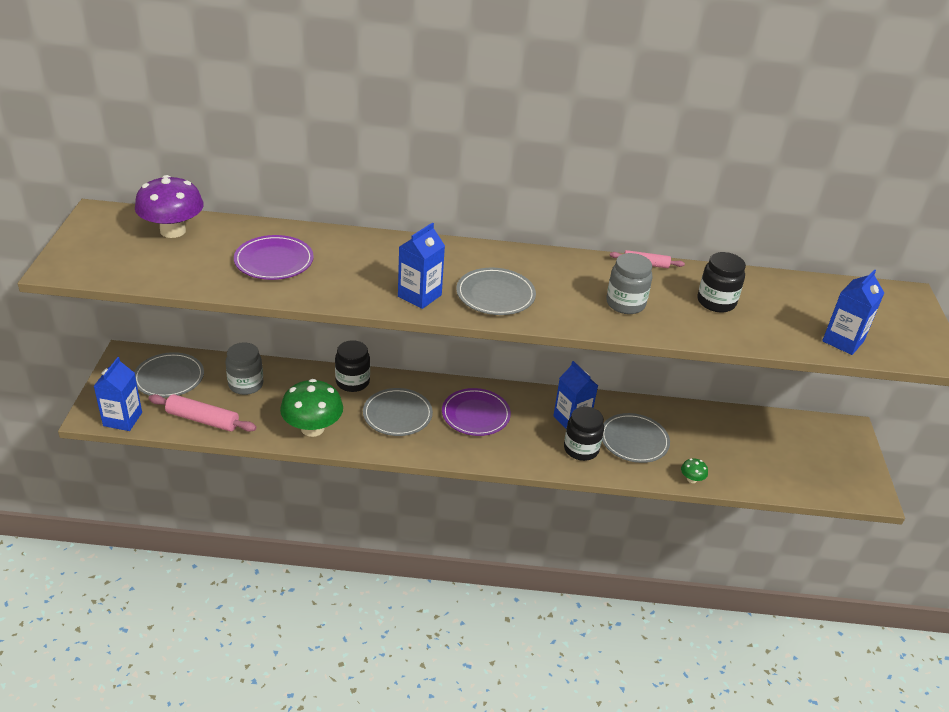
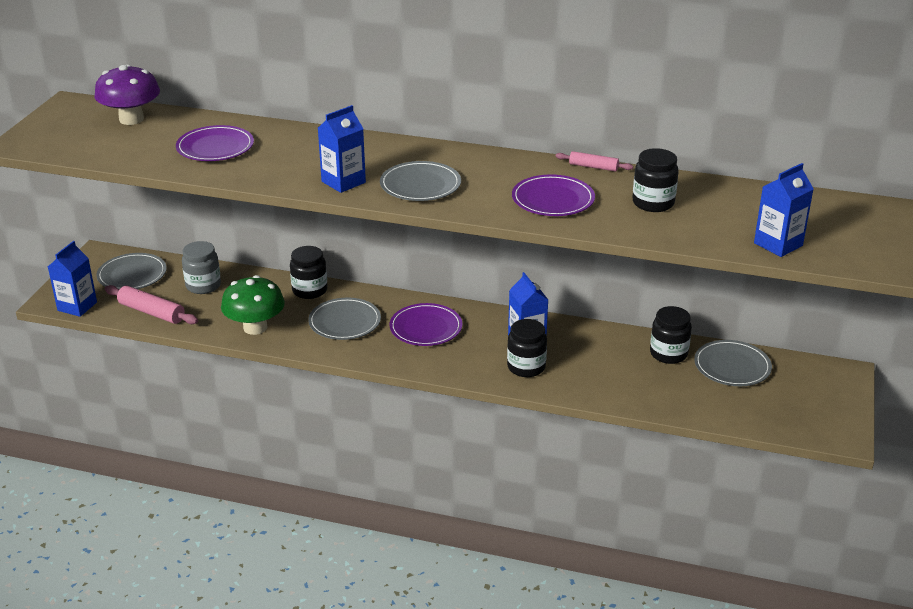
camera: 15 degrees right, 5 degrees down
(625, 304) = (553, 199): grey jar -> purple plate
(634, 440) = (588, 364): grey plate -> grey plate (732, 366)
(691, 479) = (638, 404): green mushroom -> none
(699, 423) = (668, 354): none -> black jar

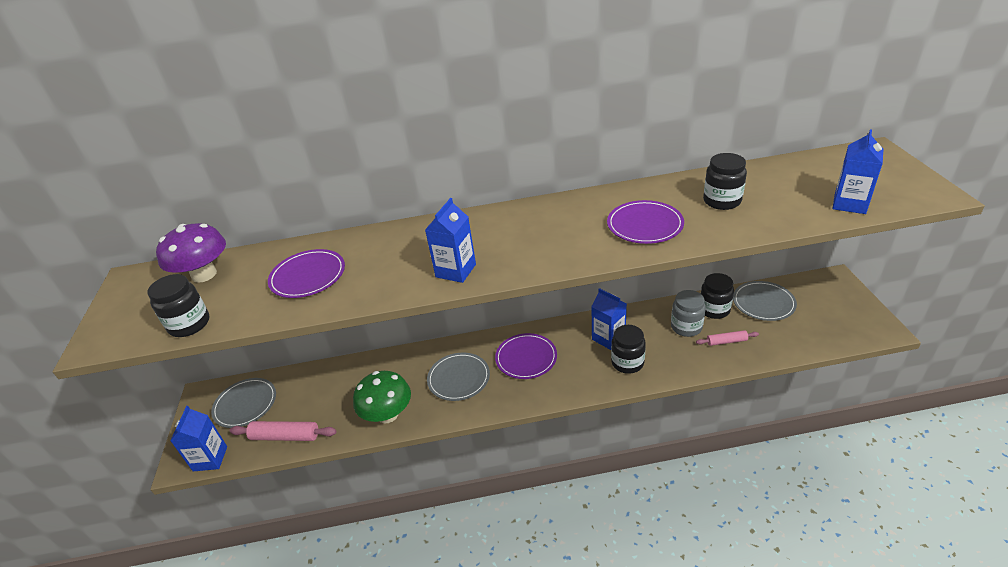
camera: 20 degrees left, 5 degrees up
(203, 285) = (316, 390): grey jar -> grey jar (686, 327)
(309, 290) = (410, 360): black jar -> black jar (189, 324)
(420, 185) = (525, 250): grey plate -> none
(593, 167) = (644, 185): pink rolling pin -> pink rolling pin (726, 341)

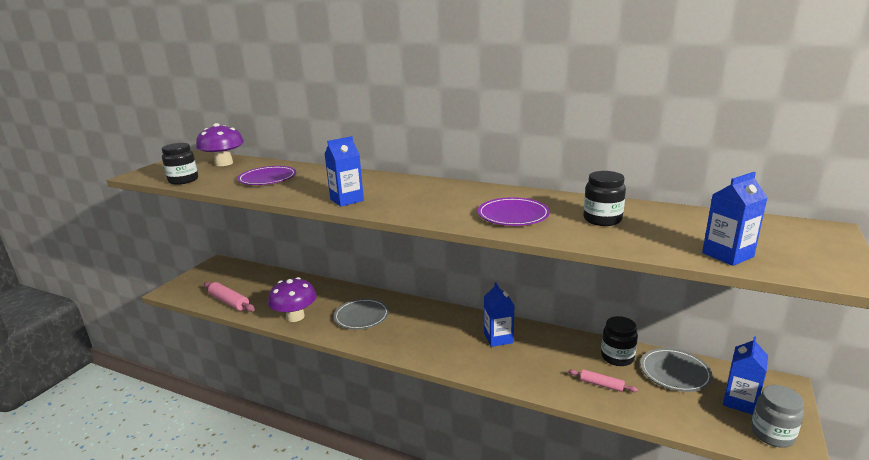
camera: 30 degrees right, 15 degrees down
(210, 458) = (182, 295): blue carton -> blue carton (740, 401)
(245, 404) = (230, 276): grey plate -> none
(387, 414) = (295, 316): green mushroom -> purple mushroom
(526, 358) = (421, 324): purple plate -> none
(627, 363) = (494, 361): black jar -> none
(686, 327) = (575, 358): grey jar -> grey jar (772, 434)

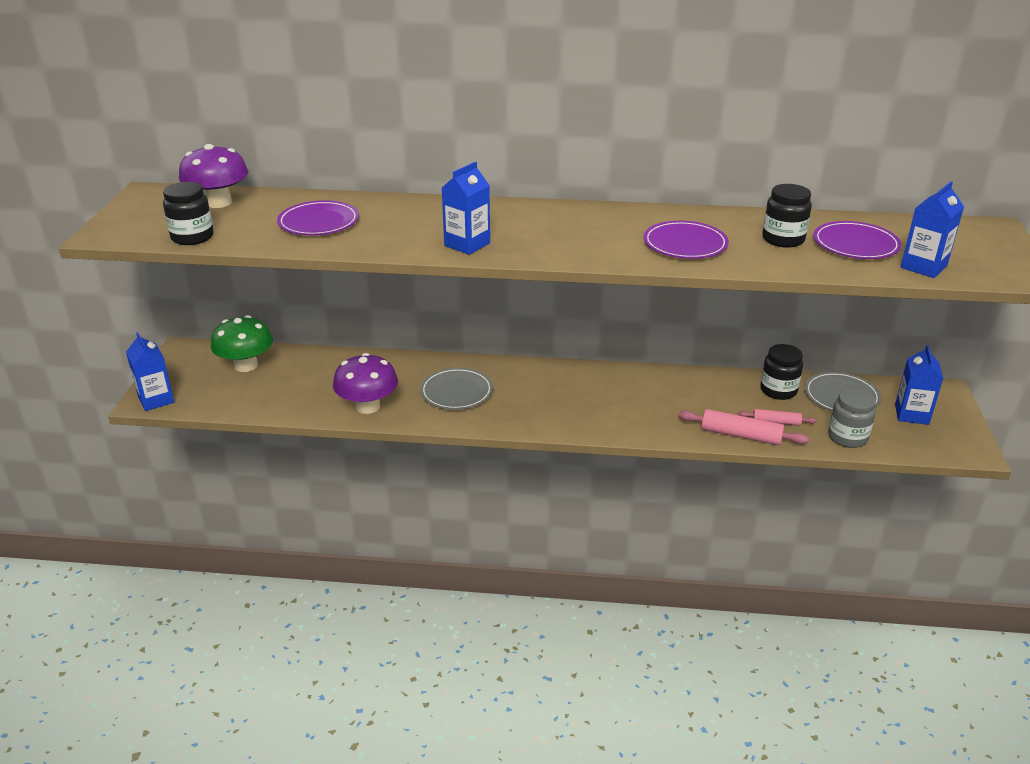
camera: 20 degrees left, 10 degrees up
(229, 302) = (255, 402): pink rolling pin -> pink rolling pin (741, 435)
(244, 278) = (246, 365): none -> green mushroom
(498, 338) = (640, 391): blue carton -> blue carton (156, 400)
(669, 230) = (855, 244): none -> purple plate
(772, 434) = (949, 439): grey jar -> grey jar (847, 437)

